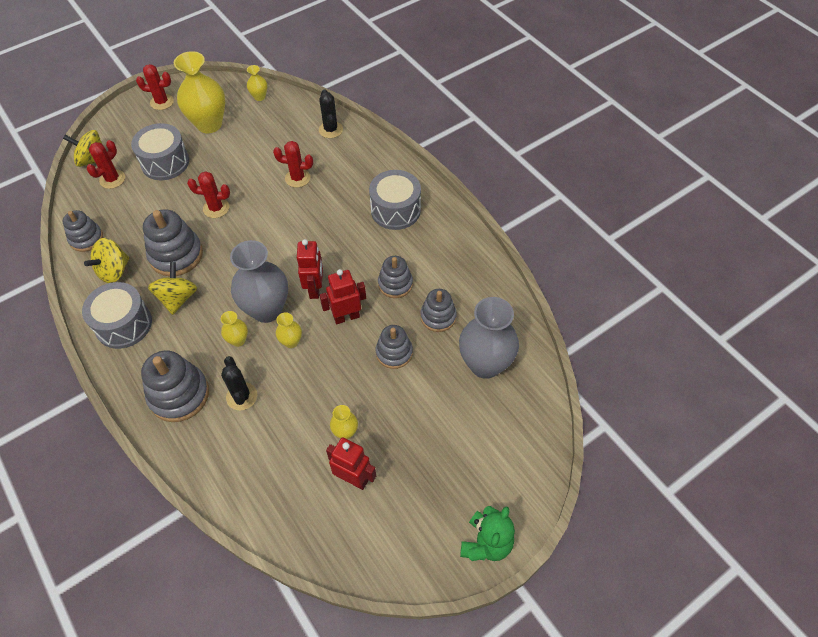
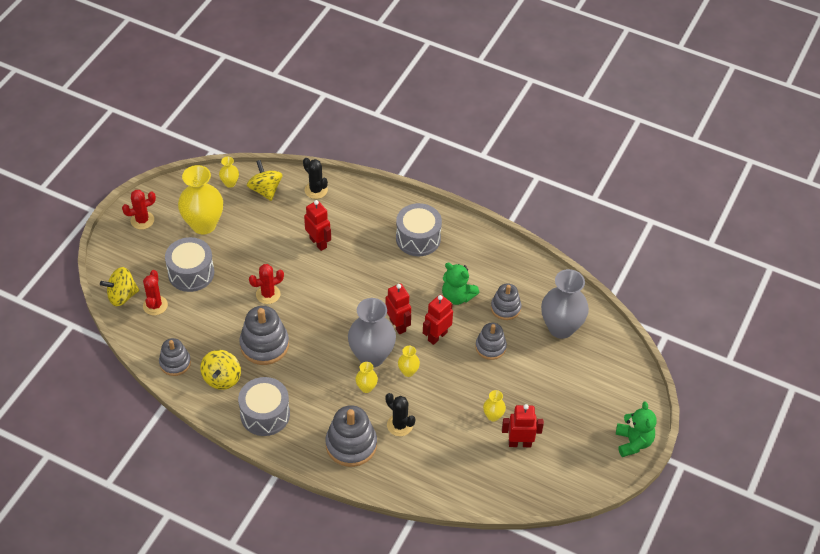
camera: 30 degrees left, 5 degrees down
(178, 298) = (293, 377): yellow spinning top -> yellow spinning top (265, 190)
(297, 178) = (318, 243): red cactus -> red robot
(395, 284) = (457, 296): grey stacking toy -> green teddy bear

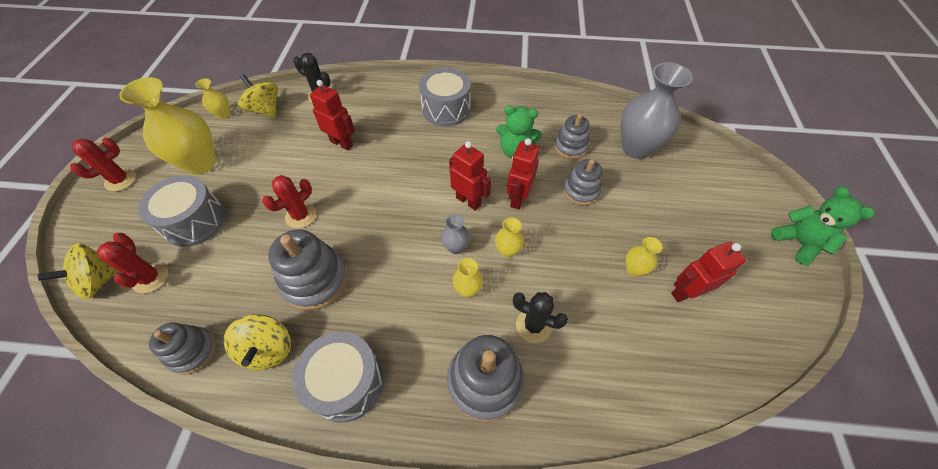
camera: 20 degrees left, 5 degrees up
(371, 356) = (456, 247): grey vase -> grey vase, size x0.46

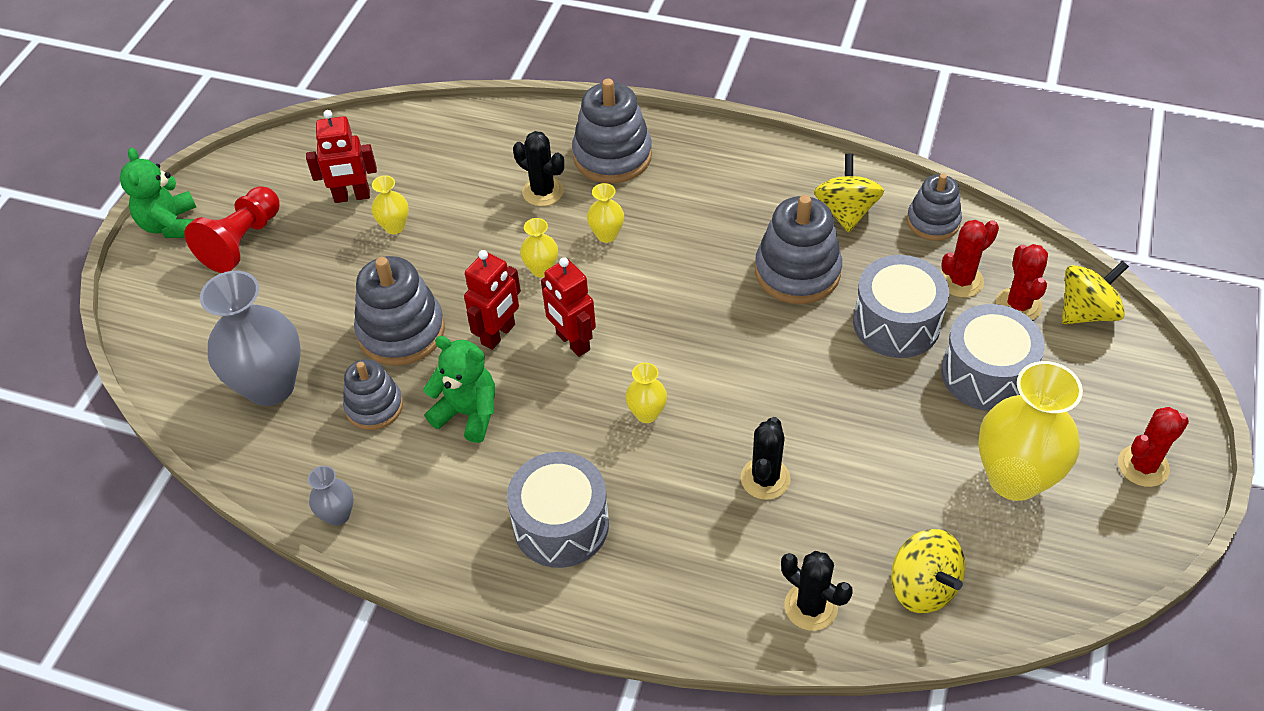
camera: 165 degrees left, 5 degrees down
(223, 114) = (1008, 590): yellow vase -> yellow vase (647, 413)
(301, 216) = (825, 358): red cactus -> red cactus (960, 281)
(342, 143) = (765, 479): red robot -> black cactus
(347, 382) = (756, 174): grey drum -> grey drum (896, 323)
(456, 247) = (608, 283): grey vase -> grey vase (338, 515)
(581, 191) = (401, 331): grey stacking toy -> grey stacking toy, size x1.58
(734, 237) = (242, 242): none -> red pawn

